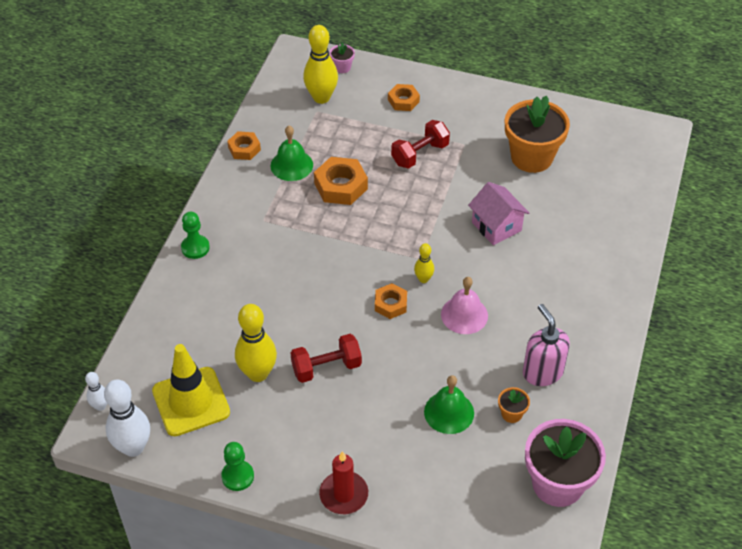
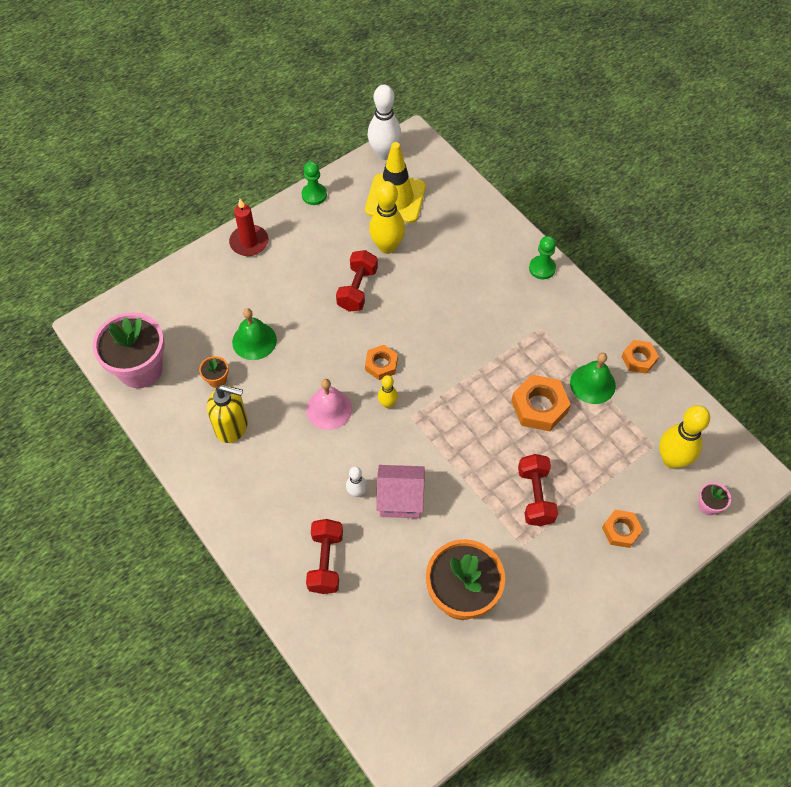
camera: 125 degrees right, 10 degrees up
(100, 406) = (433, 151): white bowling pin -> white bowling pin (357, 492)
(542, 372) = (232, 426): pink soap dispenser -> yellow soap dispenser
(586, 242) = (325, 562): none -> red dumbbell

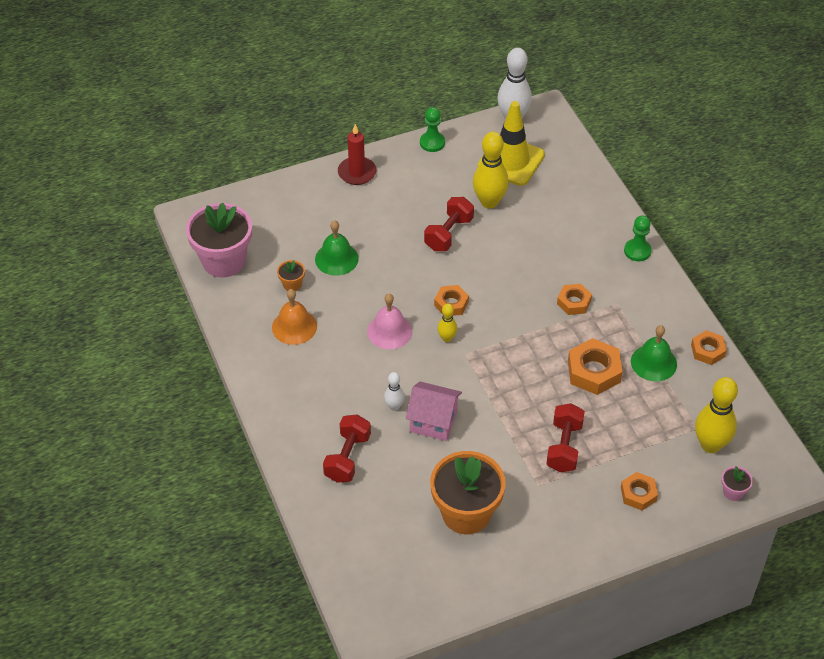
camera: 15 degrees right, 10 degrees down
(232, 426) = (294, 326): yellow soap dispenser -> orange bell
(498, 336) = (573, 302): none -> orange nut

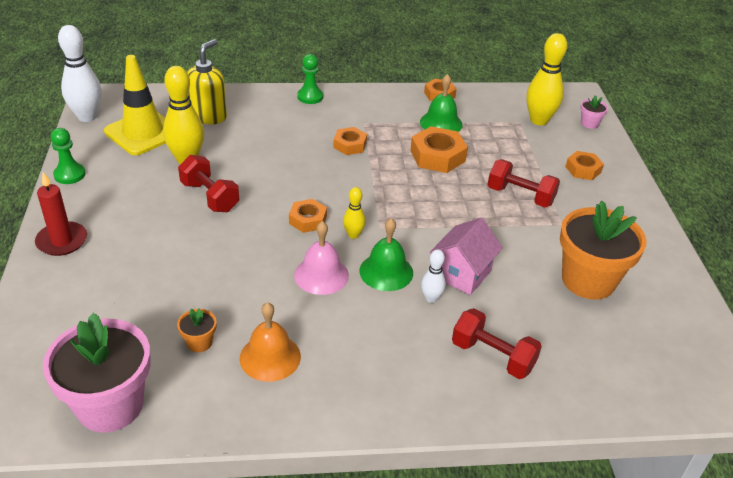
camera: 75 degrees left, 10 degrees down
(336, 259) = (184, 291): green bell -> green bell (386, 271)
(560, 192) = (209, 116): none -> yellow soap dispenser

